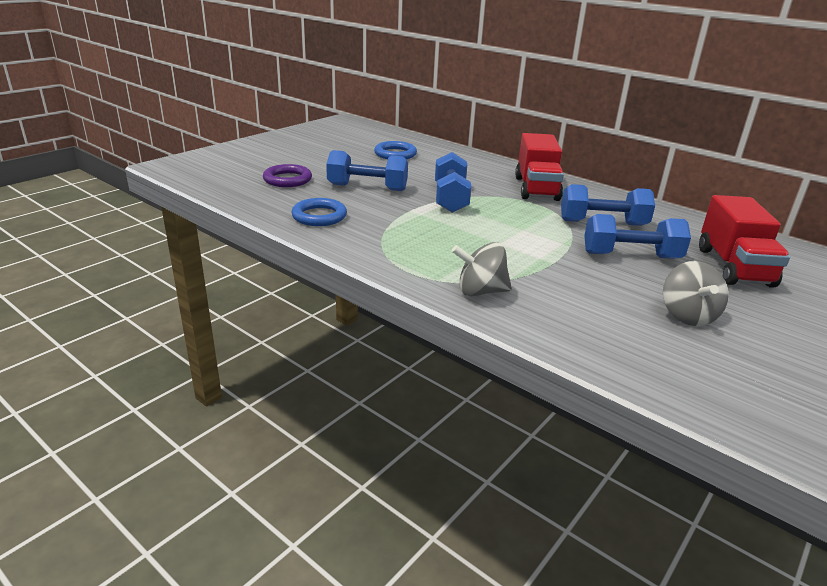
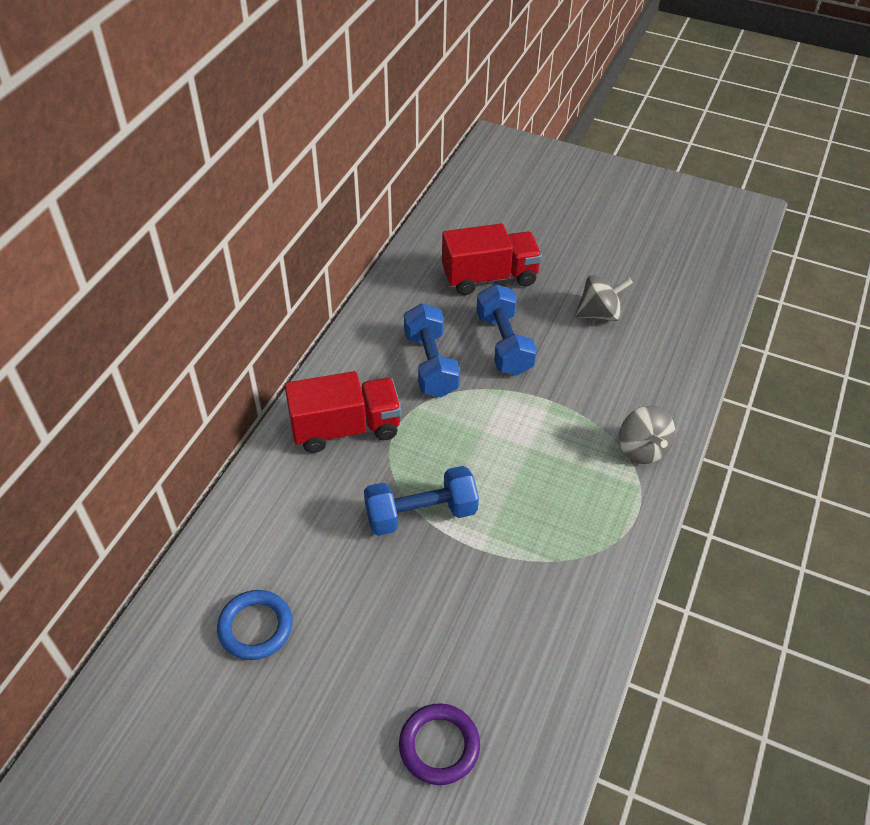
camera: 105 degrees left, 20 degrees up
(319, 216) = (550, 646): blue ring -> none
(367, 187) = (425, 621): blue dumbbell -> none

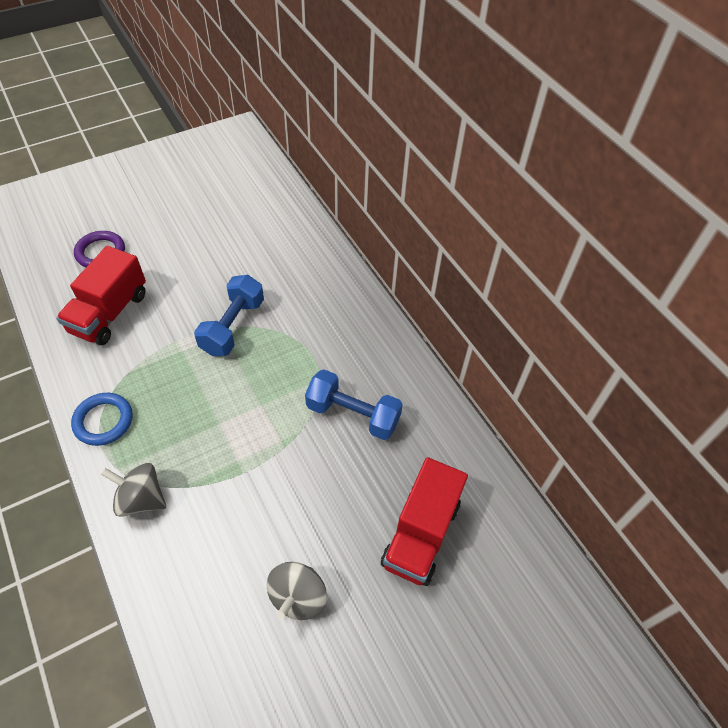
camera: 125 degrees right, 5 degrees up
(255, 627) = (241, 220): blue ring -> blue ring (103, 421)
(345, 428) = (338, 328): red truck -> red truck (109, 313)
(504, 344) = (330, 483): blue dumbbell -> none

